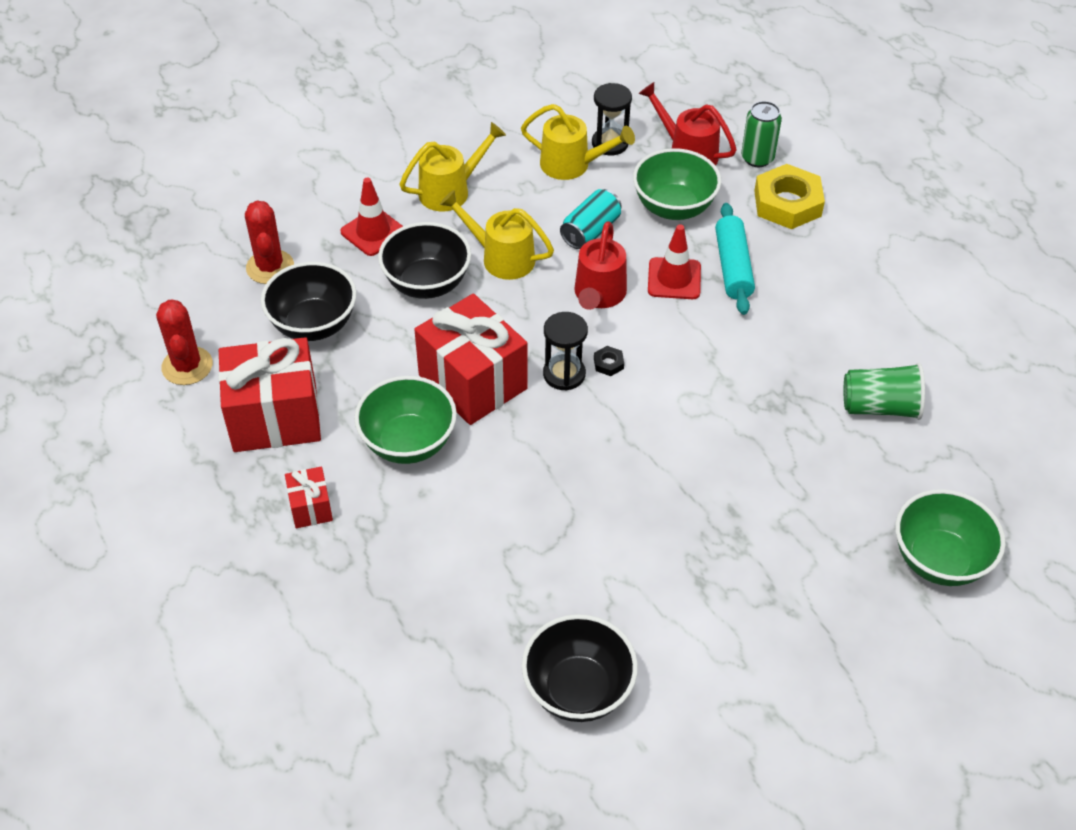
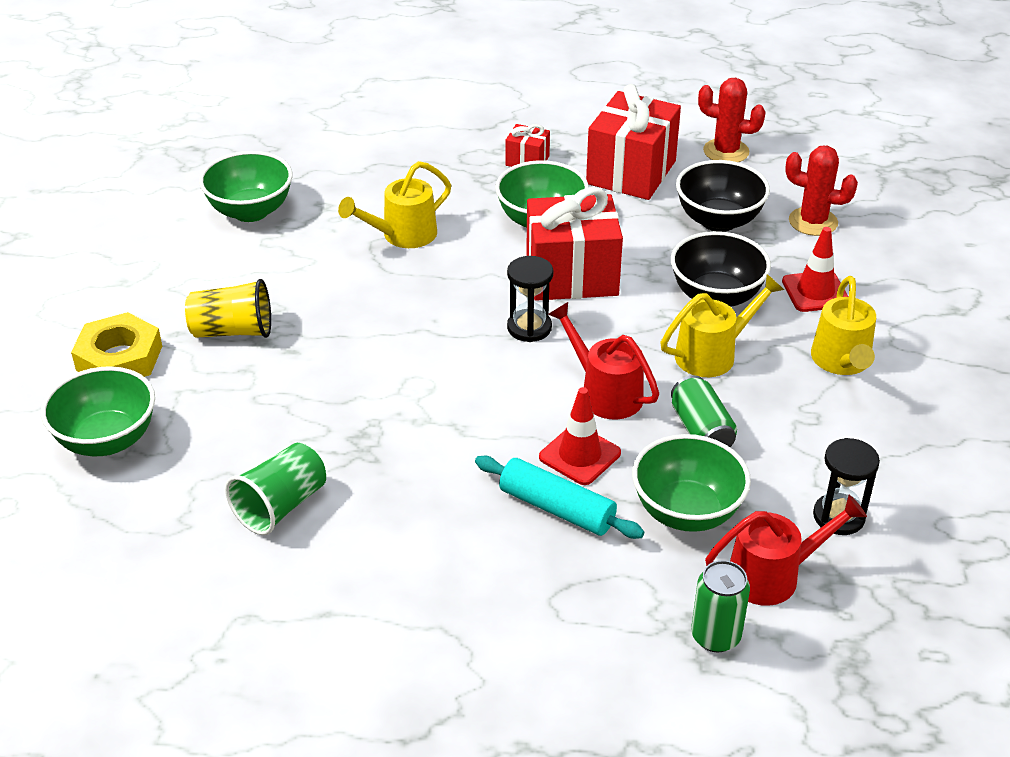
camera: 125 degrees right, 10 degrees down
(572, 165) = (820, 467): yellow watering can -> yellow watering can (402, 235)
(578, 689) = (250, 211): black bowl -> green bowl
(590, 231) = (701, 430): turquoise can -> green can
(608, 363) = (515, 359): black nut -> none
(749, 570) = (233, 331): none -> yellow cup
(787, 203) = (614, 615): yellow nut -> yellow nut (119, 358)

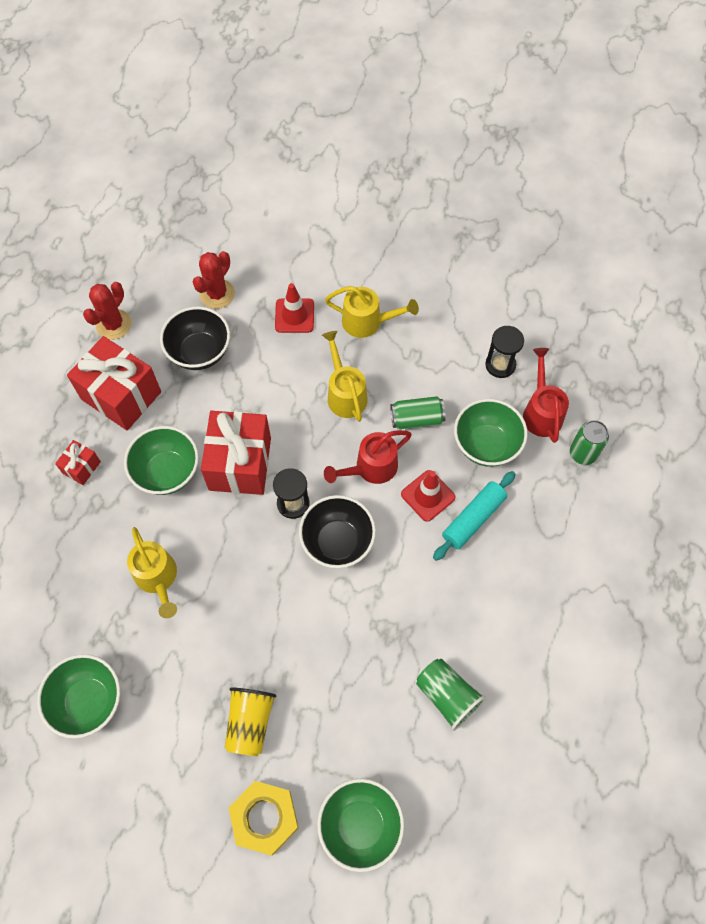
camera: 80 degrees left, 25 degrees up
(716, 296) = (286, 376): black bowl -> black bowl (337, 542)

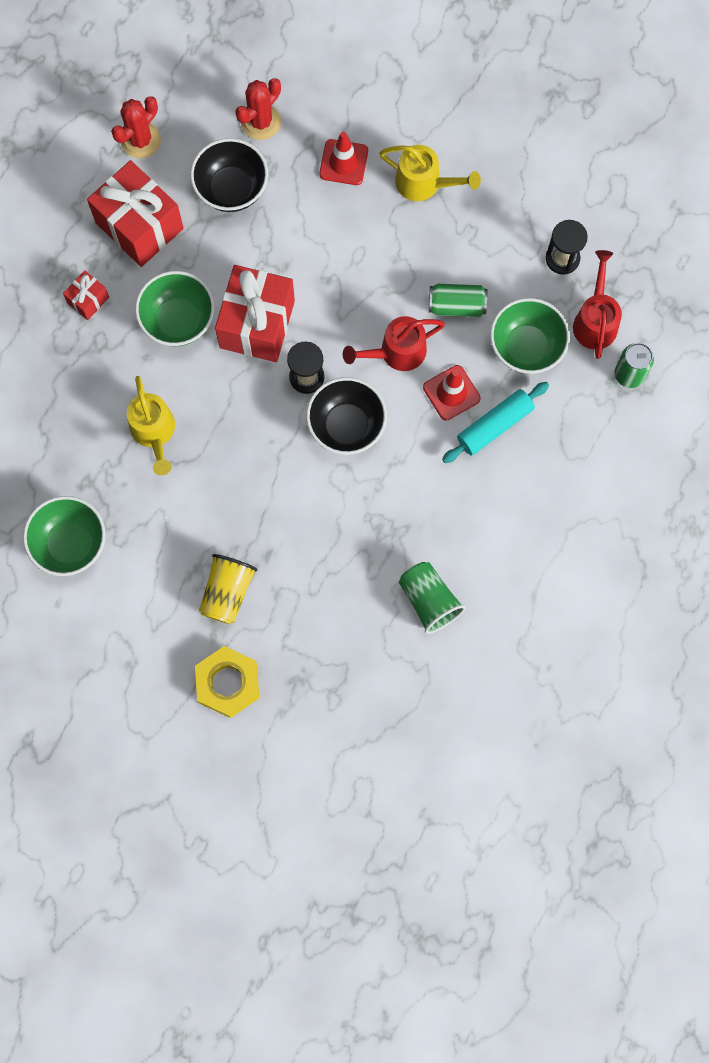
camera: 10 degrees right, 10 degrees up
(345, 393) = (384, 263): yellow watering can -> none
(360, 825) = (319, 706): green bowl -> none

